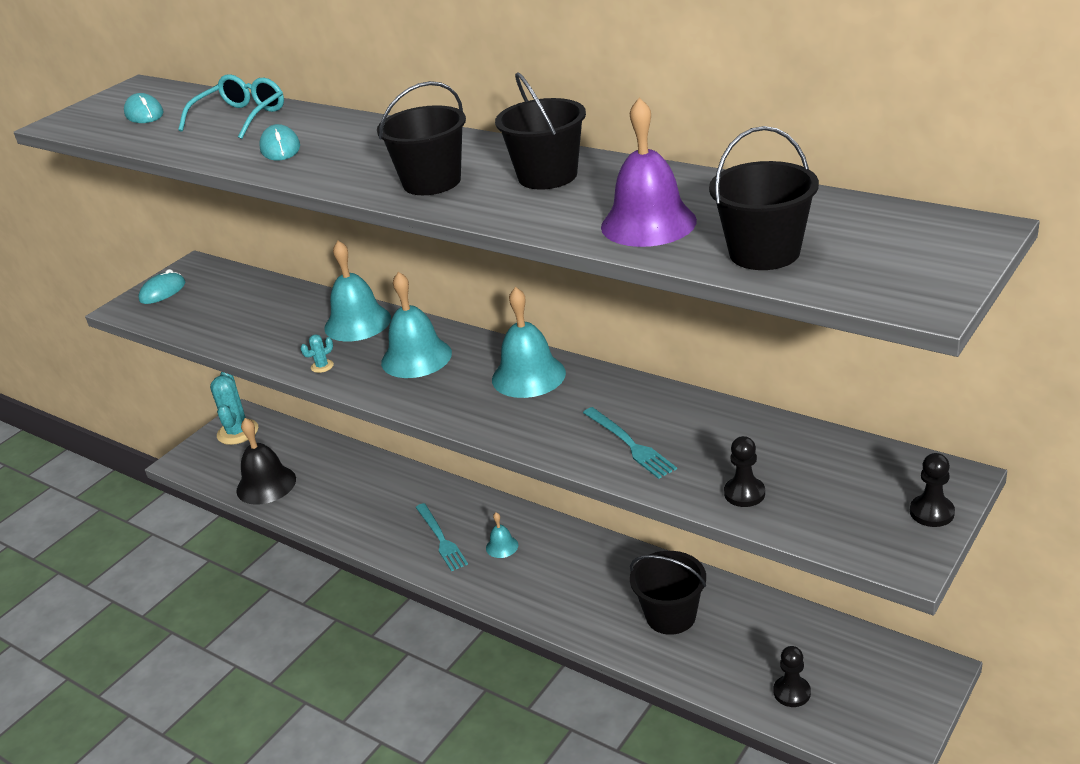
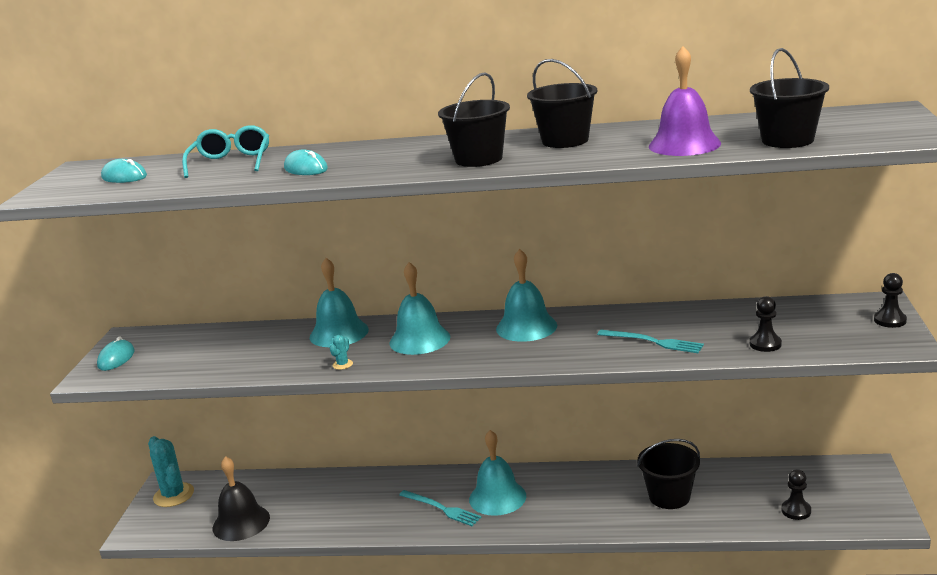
camera: 30 degrees left, 10 degrees down
(502, 546) = (497, 497): turquoise bell -> turquoise bell, size x2.03

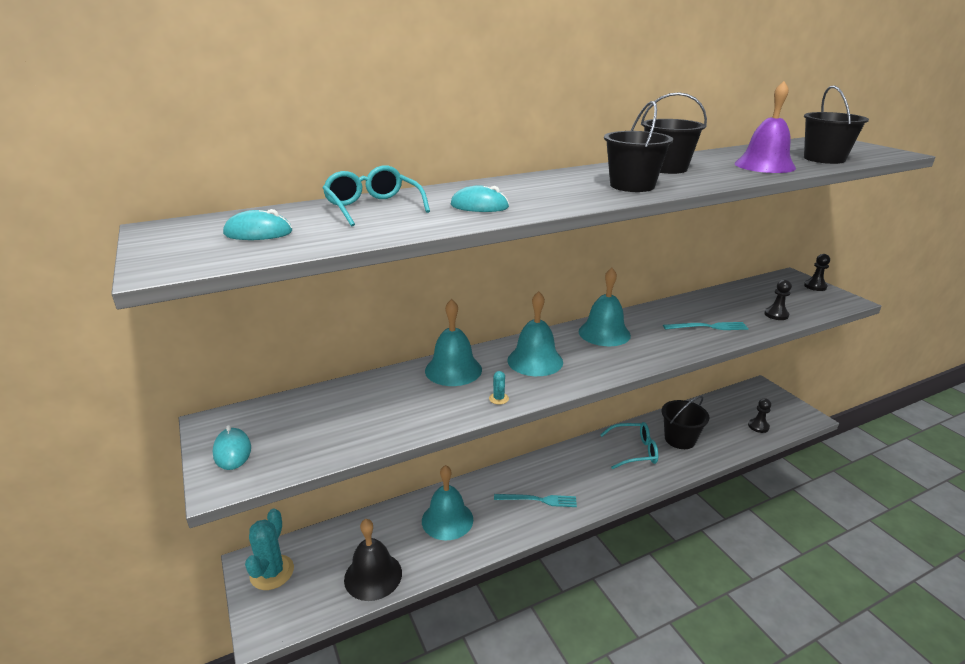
camera: 35 degrees left, 5 degrees up
(173, 495) = (272, 572): turquoise cactus -> turquoise cactus turned 75 degrees clockwise
(497, 497) = (570, 476): turquoise bell -> turquoise bell (447, 520)
(597, 493) = (634, 451): none -> turquoise glasses

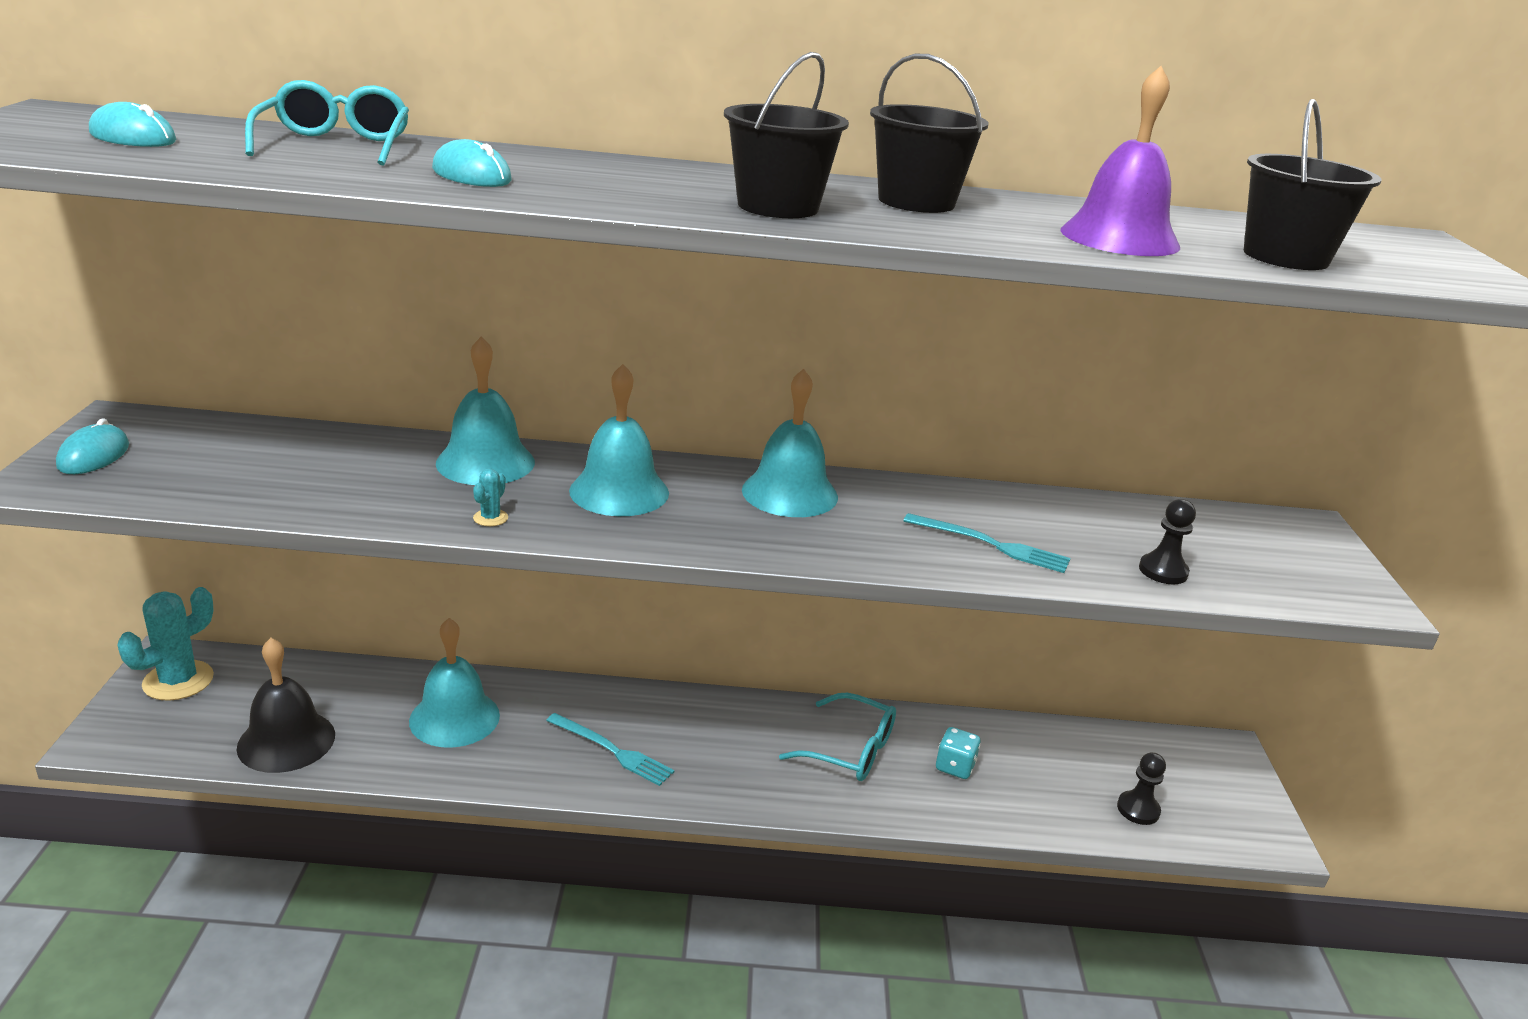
camera: 25 degrees right, 0 degrees up
(680, 439) = (955, 767): black bucket -> turquoise dice
(815, 286) = (1335, 556): black pawn -> none

